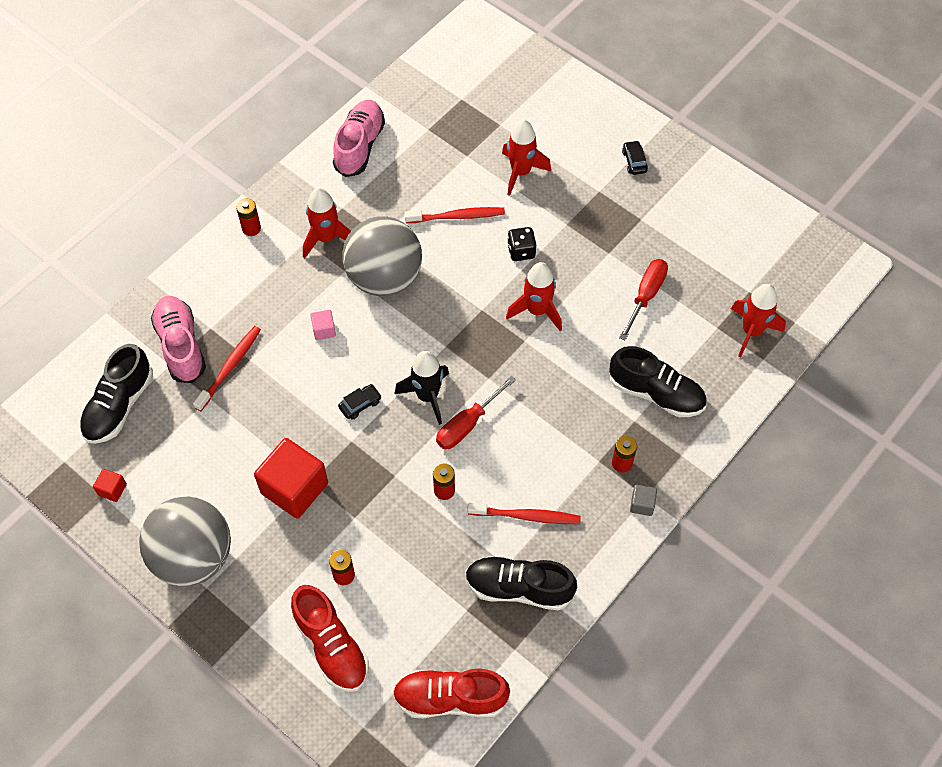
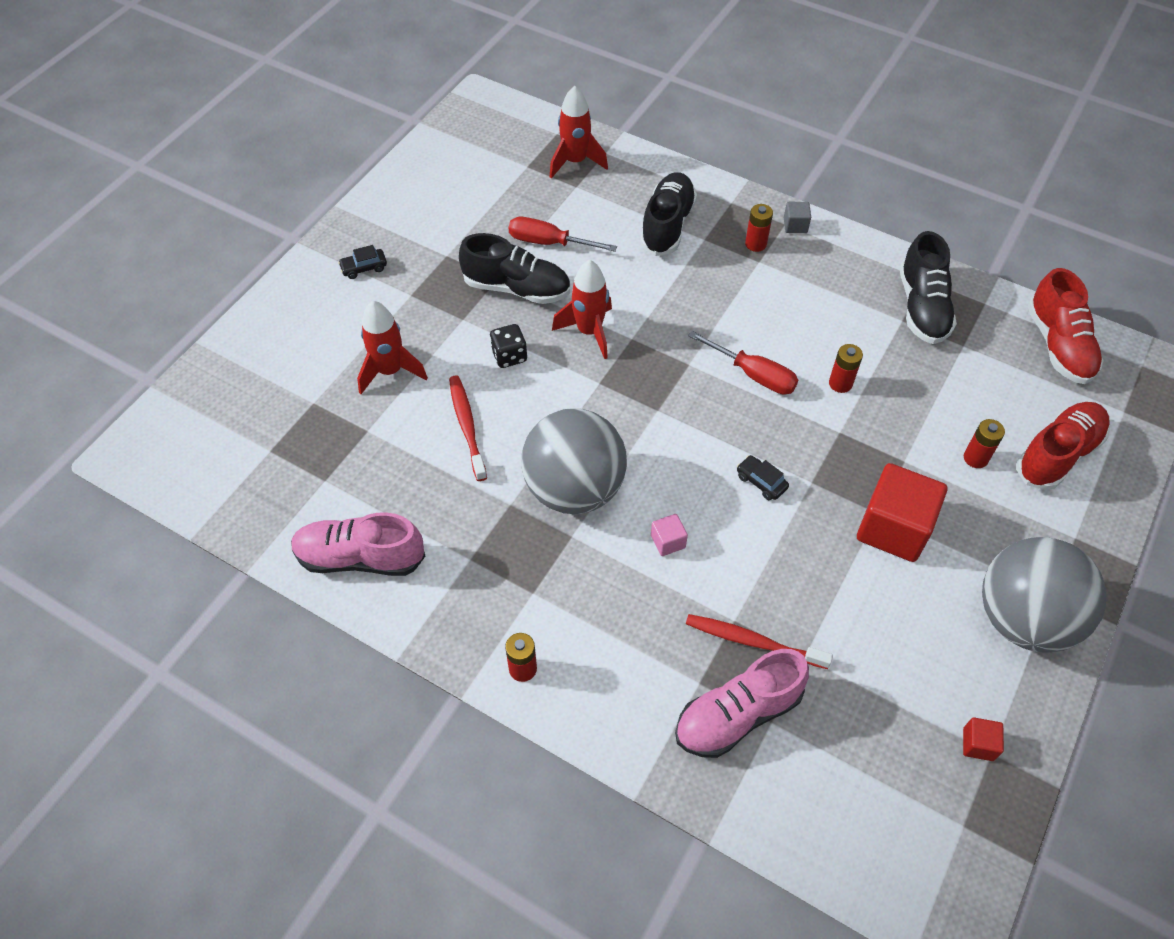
camera: 100 degrees left, 5 degrees down
(119, 405) = (854, 773): black shoe -> black shoe (517, 288)
(326, 238) = (524, 567): red rocket -> none
(427, 396) = (729, 417): black rocket -> none
(526, 516) = (843, 311): red toothbrush -> none

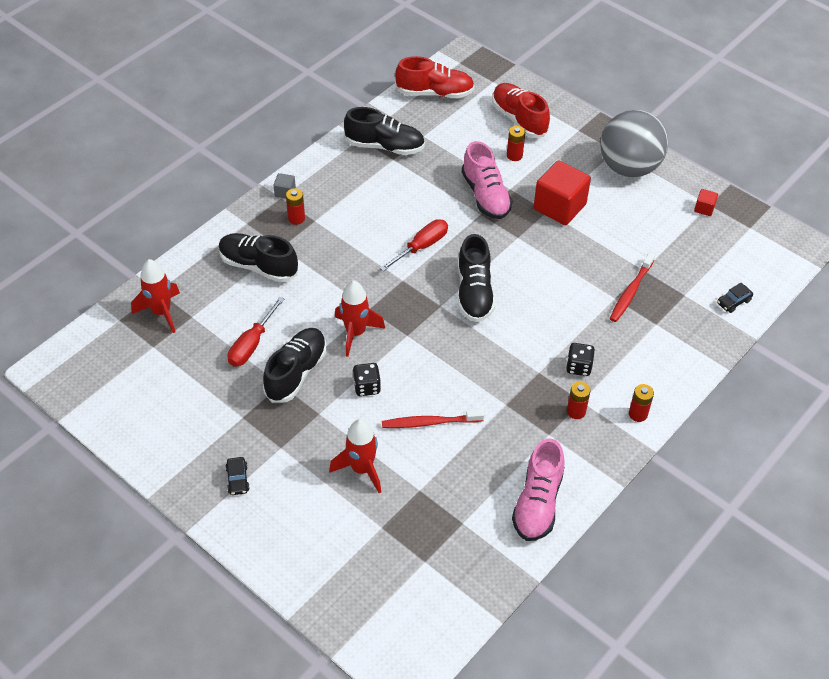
camera: 80 degrees left, 5 degrees down
(574, 489) = (500, 364): grey ball -> none
(591, 584) = (579, 367): none -> black dice
(668, 541) = (552, 320): pink cube -> none
(690, 444) = (474, 293): none -> black shoe
(737, 714) = (678, 309): pink shoe -> pink shoe (485, 195)
(761, 482) = (513, 262): black car -> black car (733, 302)
(840, 383) = (440, 203): red battery -> red battery (576, 411)

